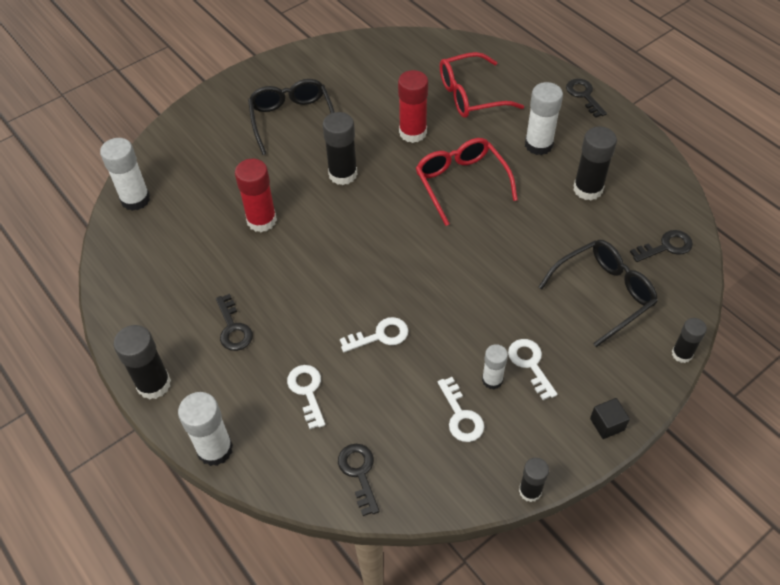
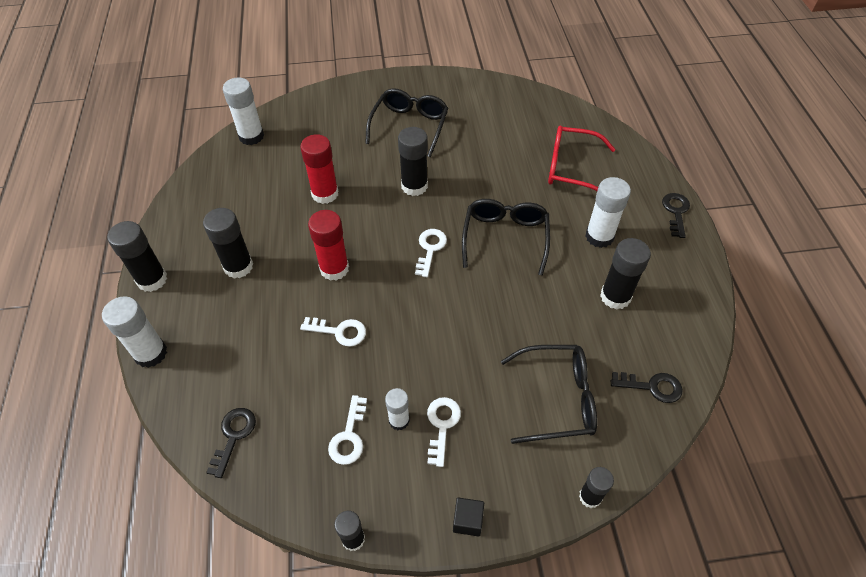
camera: 30 degrees right, 0 degrees up
(233, 328) = (238, 266): black key -> black glue stick
(307, 391) = (249, 346): white key -> white key (430, 249)
(413, 132) = (497, 178): red glue stick -> red glue stick (334, 268)
(461, 183) = (505, 237): red glasses -> black glasses

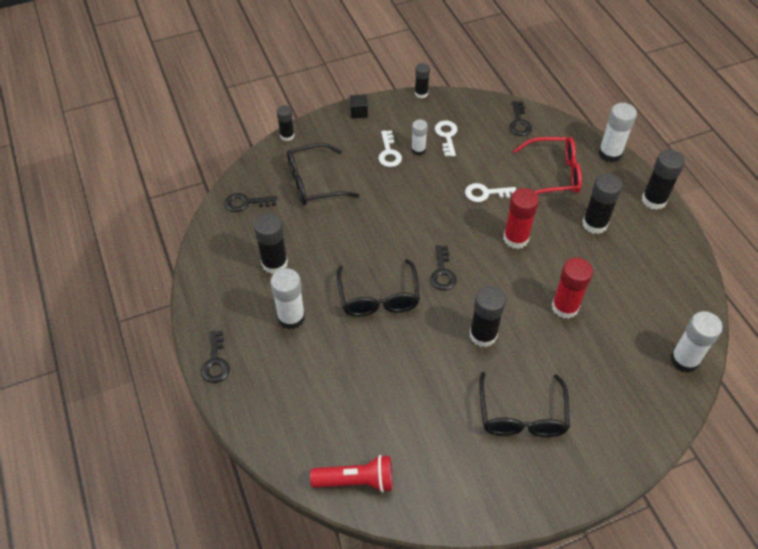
camera: 165 degrees right, 0 degrees up
(430, 249) = (442, 272): white key -> black key
(555, 112) = (356, 481): none -> red flashlight
(570, 168) = (327, 395): red glasses -> red glasses (554, 174)

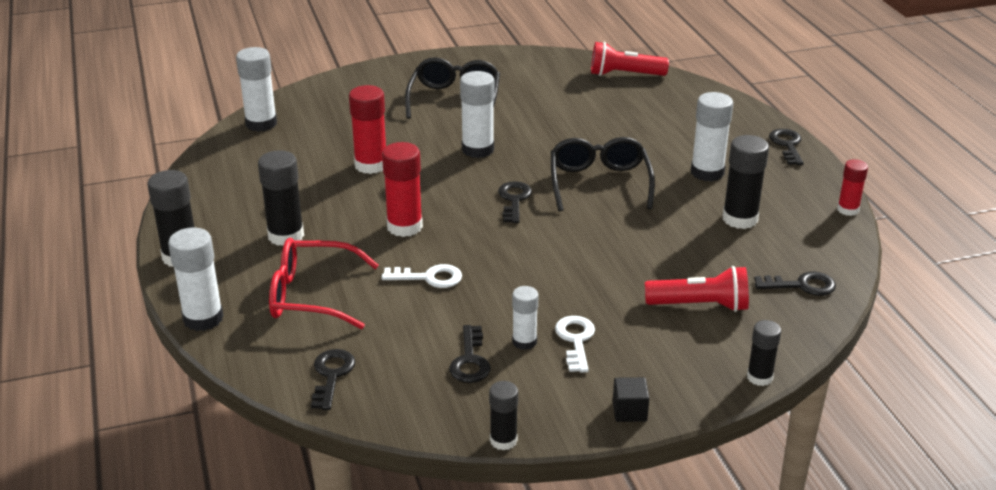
camera: 175 degrees left, 20 degrees down
(191, 279) = (848, 210): none -> red glue stick
(313, 182) = (700, 305): black glasses -> red flashlight
(447, 136) = (470, 360): white key -> black key
(483, 335) = (477, 149): black glue stick -> white glue stick

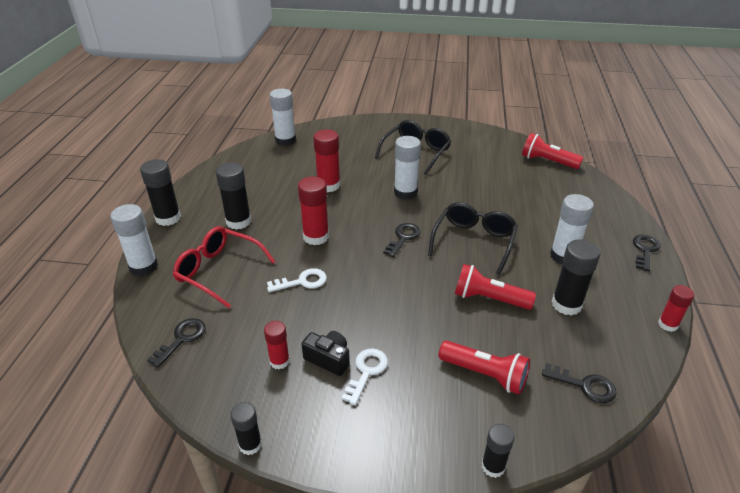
camera: 25 degrees right, 5 degrees up
(429, 277) = (302, 282): white key -> white key turned 45 degrees counterclockwise
(470, 360) = (279, 361): black key -> red glue stick
(524, 342) = (328, 359): white glue stick -> black camera
(629, 411) = (363, 456): black cube -> none
(656, 235) = (489, 299): none -> red flashlight

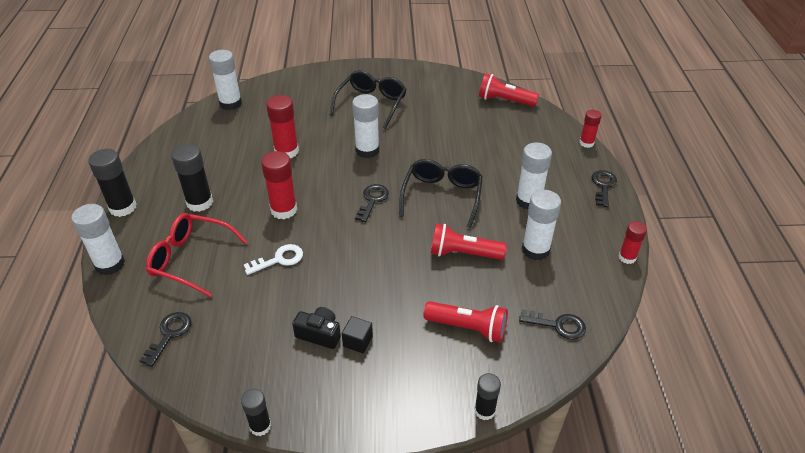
camera: 10 degrees left, 5 degrees up
(279, 361) = (272, 343): red glue stick -> red glue stick (586, 143)
(366, 372) = (358, 341): white key -> black cube
(566, 304) = (535, 250): black glue stick -> white glue stick

